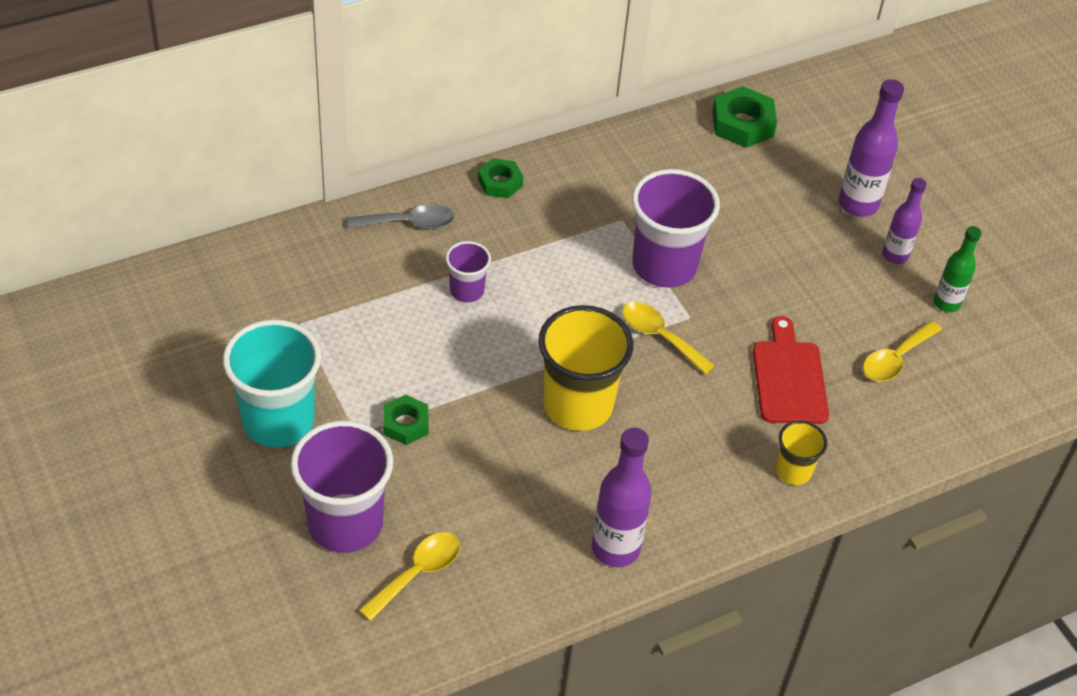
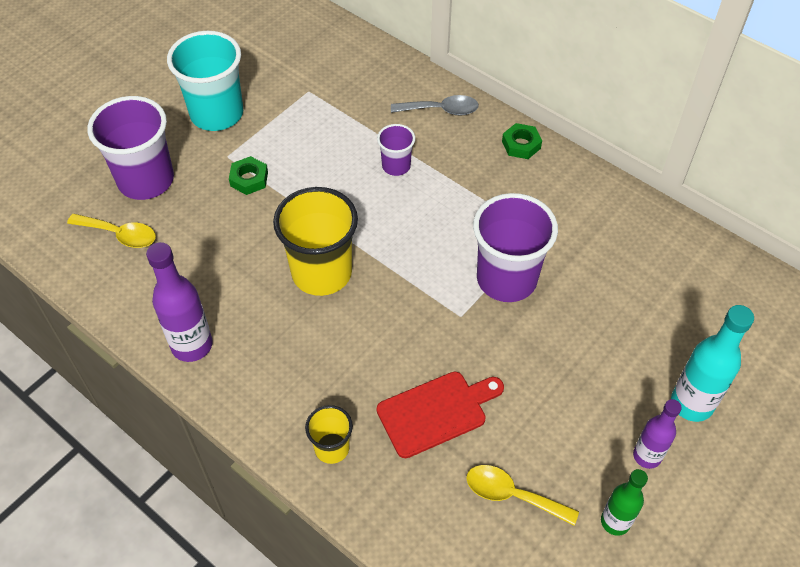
camera: 70 degrees right, 5 degrees up
(409, 223) = (441, 110): grey spoon -> grey spoon turned 60 degrees counterclockwise
(659, 336) = (425, 302): yellow spoon -> none
(743, 124) = (722, 279): green nut -> none
(858, 204) = (691, 403): purple bottle -> turquoise bottle

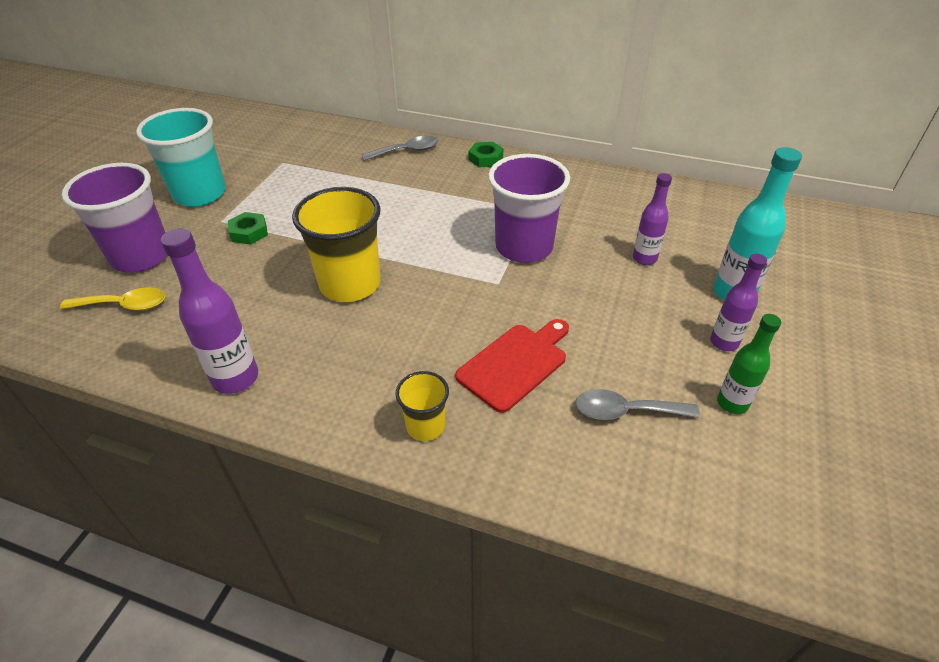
camera: 20 degrees left, 10 degrees down
(396, 166) = (385, 194): purple cup -> none
(512, 495) = (625, 411): yellow spoon -> grey spoon
(623, 332) = (644, 258): none -> purple bottle

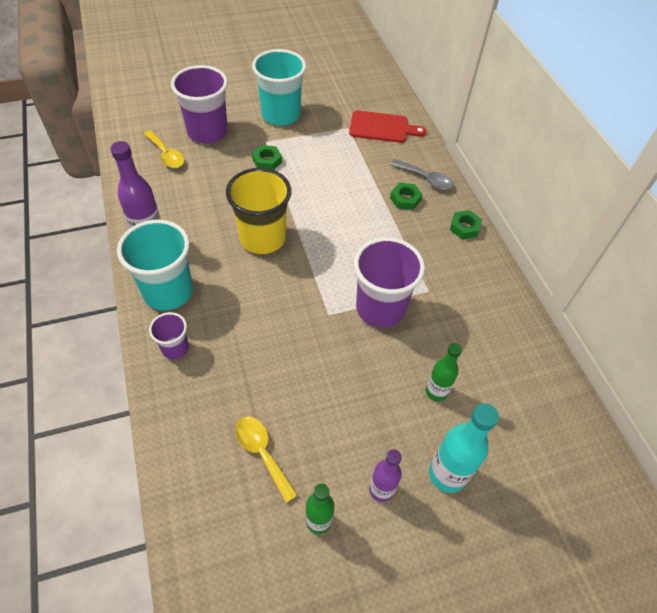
camera: 50 degrees right, 10 degrees up
(336, 396) = (168, 291): none -> turquoise cup
(415, 173) = (405, 199): none -> green nut
(425, 426) = (175, 348): yellow cup -> purple cup
(515, 364) = (259, 366): red cutting board -> red cutting board (382, 127)
(625, 411) = (262, 453): grey spoon -> yellow spoon
(644, 258) = (436, 392): purple bottle -> green bottle

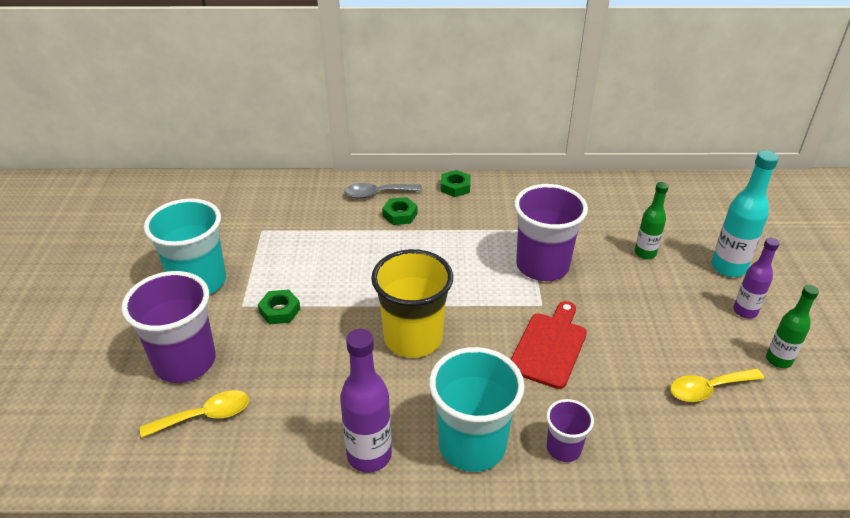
camera: 70 degrees left, 15 degrees down
(382, 127) = (278, 205): red cutting board -> red cutting board (549, 347)
(426, 179) = (377, 194): grey spoon -> grey spoon turned 150 degrees counterclockwise

